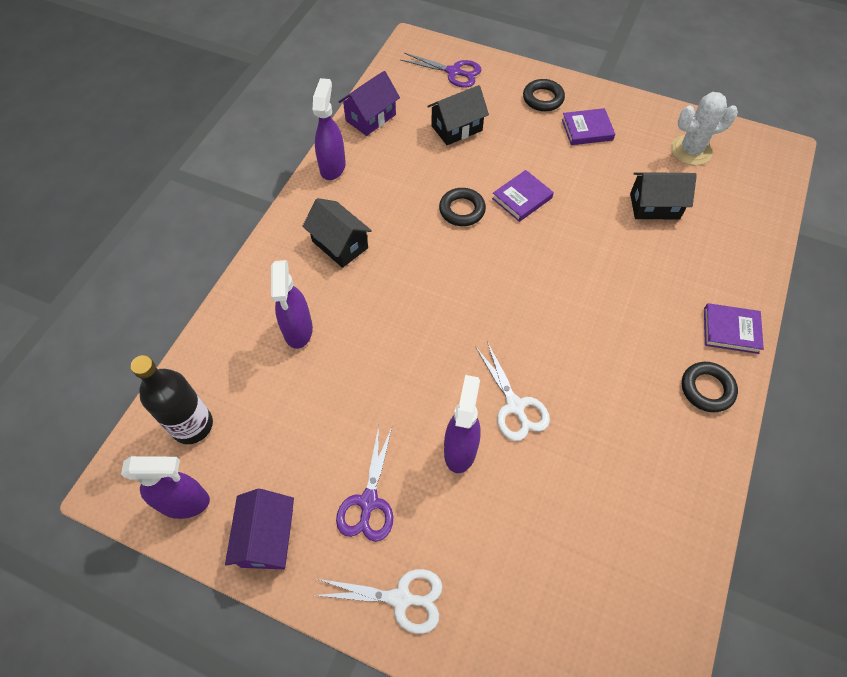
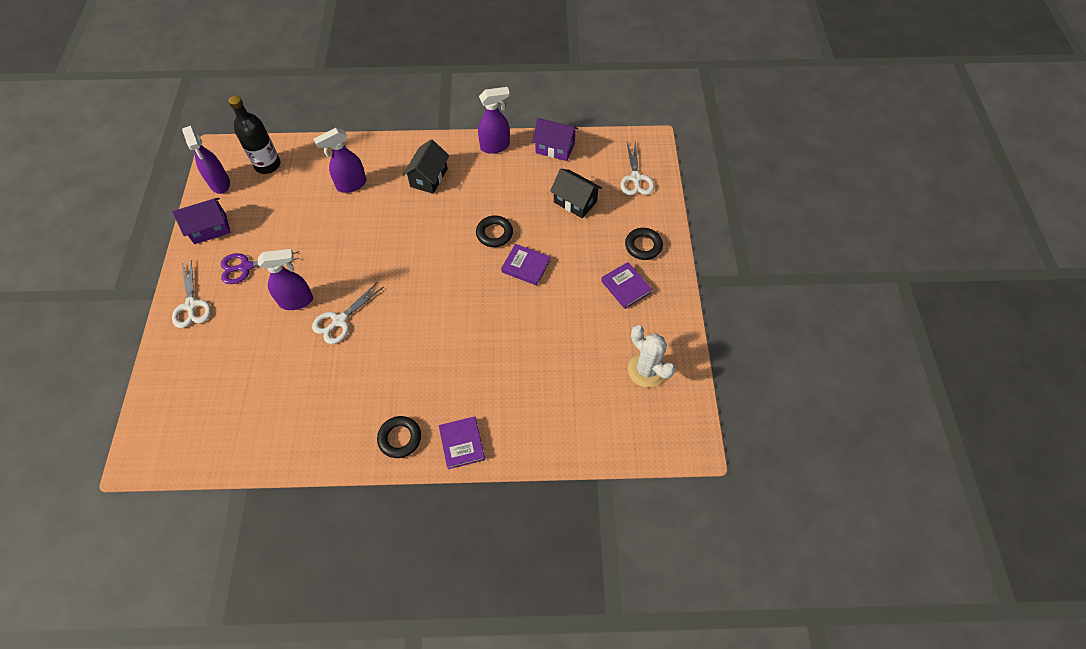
camera: 65 degrees right, 0 degrees up
(453, 72) = (636, 178): purple scissors -> white scissors
(654, 206) = (565, 358): black house -> none

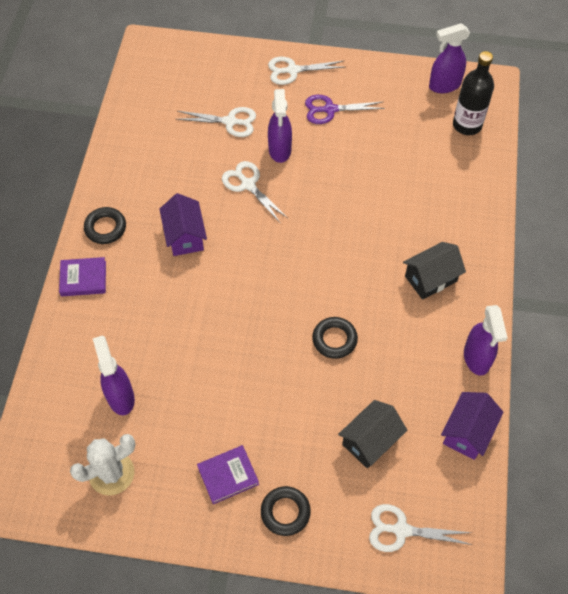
camera: 100 degrees right, 0 degrees up
(210, 228) = (384, 80): purple house -> purple house (185, 236)
(246, 267) = (330, 109): purple scissors -> purple scissors turned 90 degrees counterclockwise
(259, 350) = (230, 122): none -> white scissors
(351, 185) = (429, 200): purple spray bottle -> purple spray bottle (120, 397)
(429, 178) = (430, 278): black house -> black house turned 60 degrees counterclockwise
(526, 266) = (281, 367): purple book -> none

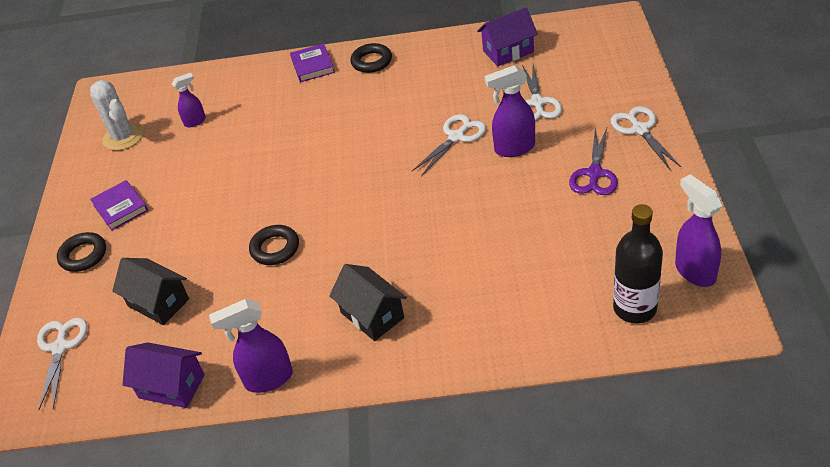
camera: 85 degrees right, 15 degrees down
(120, 397) = (195, 121): purple spray bottle -> purple spray bottle, size x0.61
(185, 236) = (377, 112): purple house -> purple house (508, 51)
(330, 109) = (594, 174): purple scissors -> purple scissors turned 150 degrees counterclockwise

